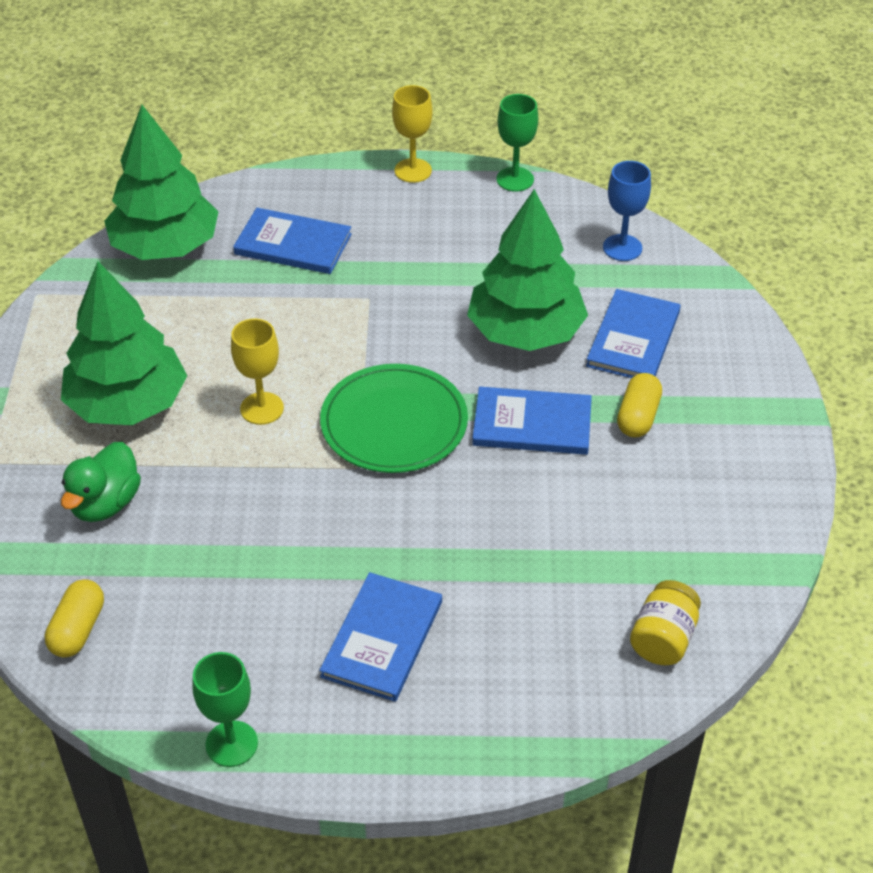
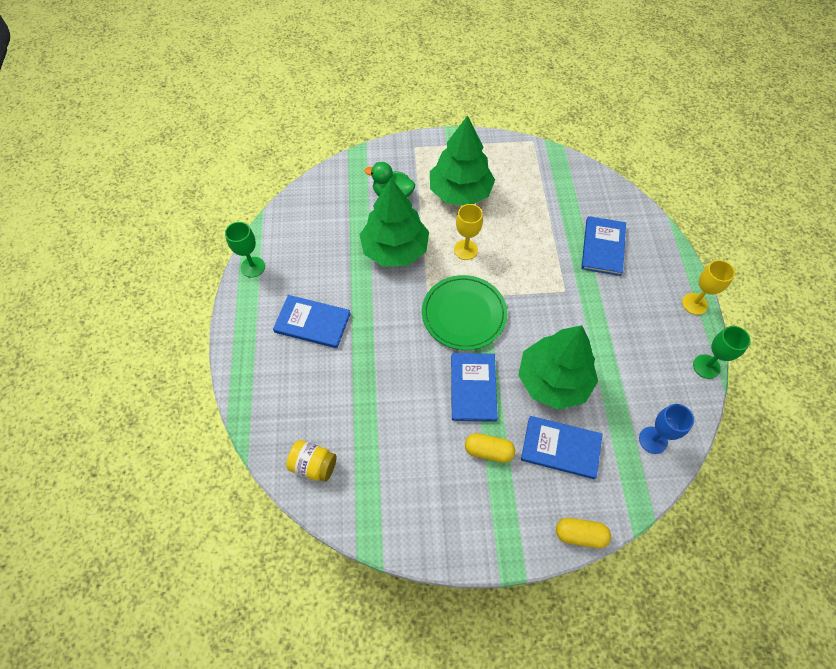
camera: 85 degrees right, 15 degrees up
(78, 629) = (317, 199): yellow capsule -> yellow capsule (580, 534)
(165, 247) = (584, 187): green tree -> green tree (395, 249)

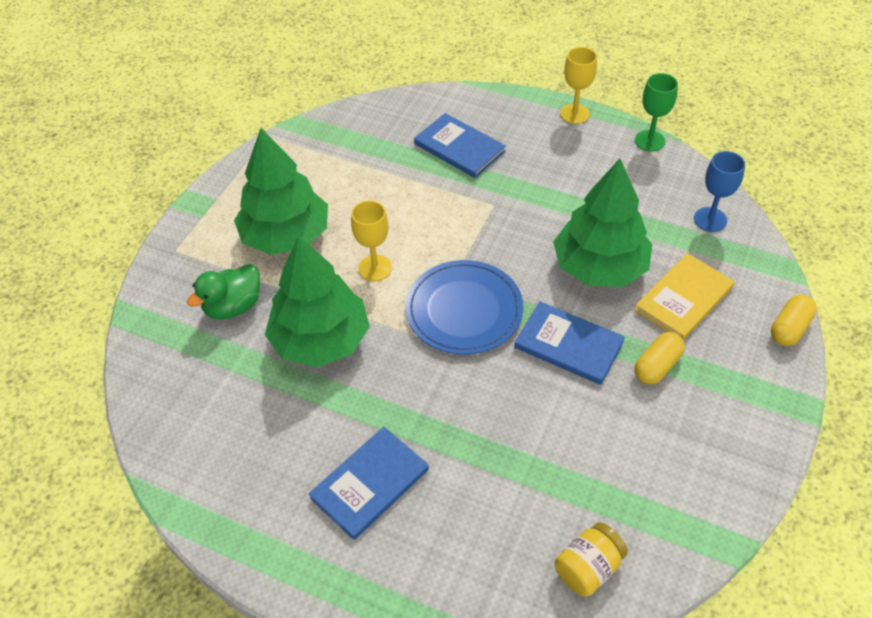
camera: 60 degrees left, 10 degrees down
(253, 267) = (222, 527): green goblet -> none
(464, 314) = (464, 310): green plate -> blue plate
(561, 448) = (683, 298): blue book -> yellow book

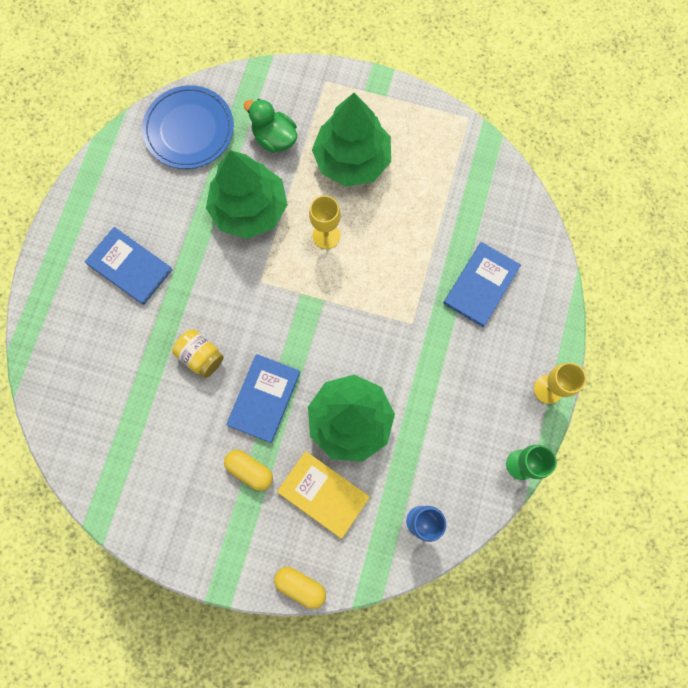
camera: 80 degrees right, 25 degrees up
(464, 310) = (290, 312): blue plate -> blue plate (189, 129)
(588, 568) = (75, 421): yellow jar -> yellow jar (201, 356)

